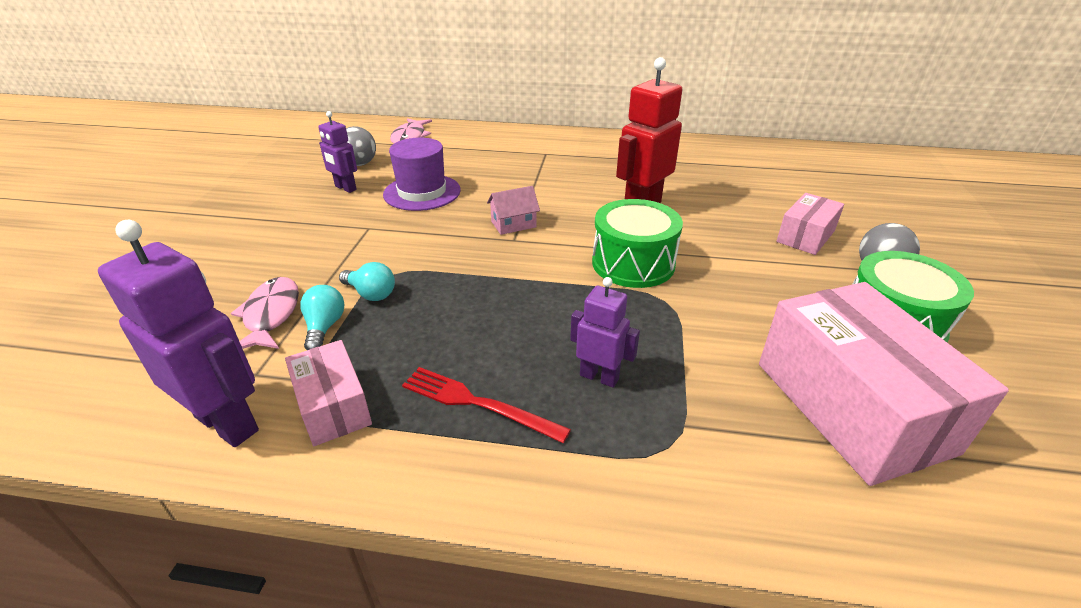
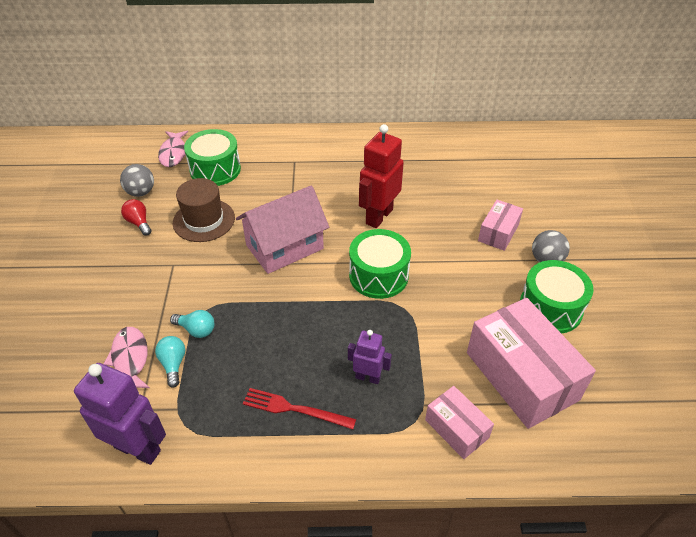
camera: 10 degrees left, 10 degrees up
(333, 406) = (202, 425): pink box -> pink box (456, 429)
(345, 188) = (139, 223): purple robot -> red light bulb
(422, 192) = (204, 220): purple hat -> brown hat
(451, 153) = (215, 169): none -> green drum
(513, 224) = (284, 247): pink house -> pink house, size x2.17

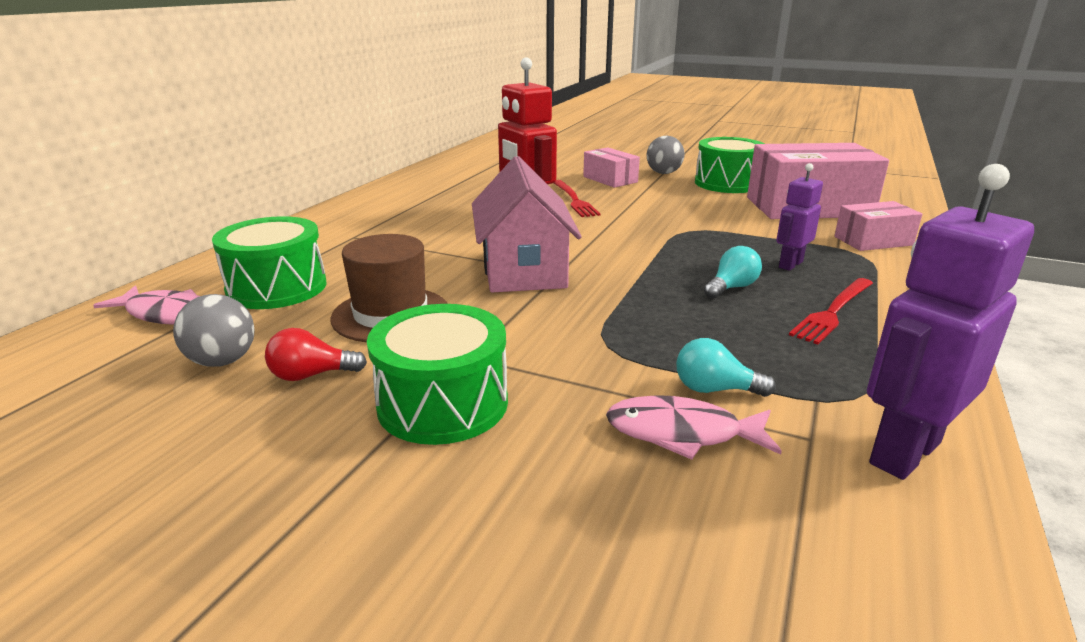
camera: 65 degrees left, 20 degrees down
(196, 330) = (646, 358): turquoise light bulb -> turquoise light bulb (731, 287)
(378, 275) = (628, 232): green drum -> green drum (443, 403)
(429, 228) = (574, 200): none -> red fork

